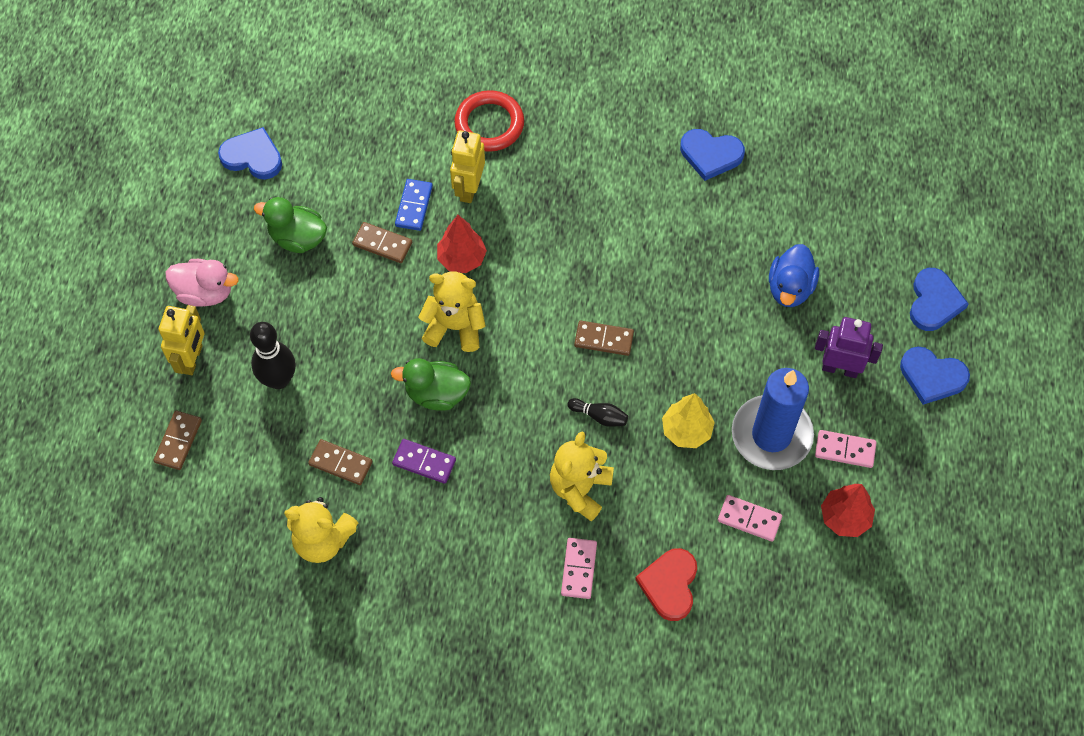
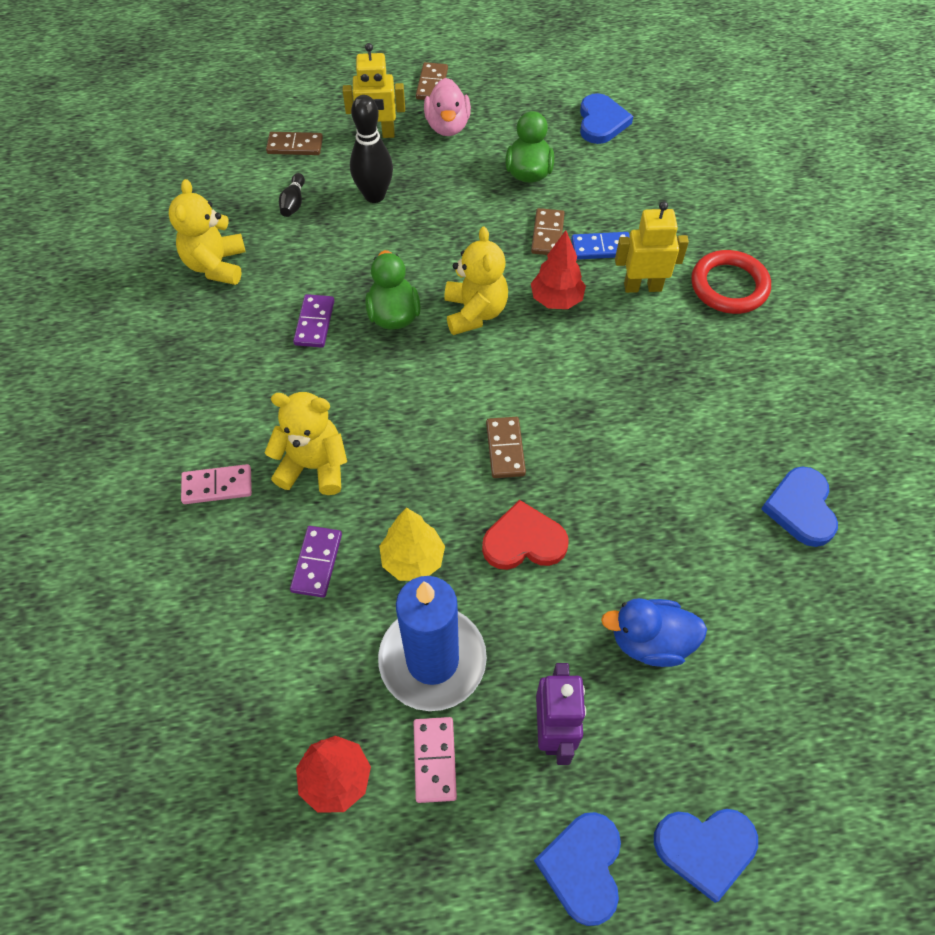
camera: 75 degrees right, 5 degrees down
(340, 463) = (299, 259): brown domino -> brown domino (432, 84)
(599, 416) = (407, 465): black bowling pin -> black bowling pin (293, 203)
(669, 585) = (211, 583): red heart -> red heart (524, 541)
(671, 502) = (316, 562): none -> purple domino
(749, 519) = (311, 656): pink domino -> none

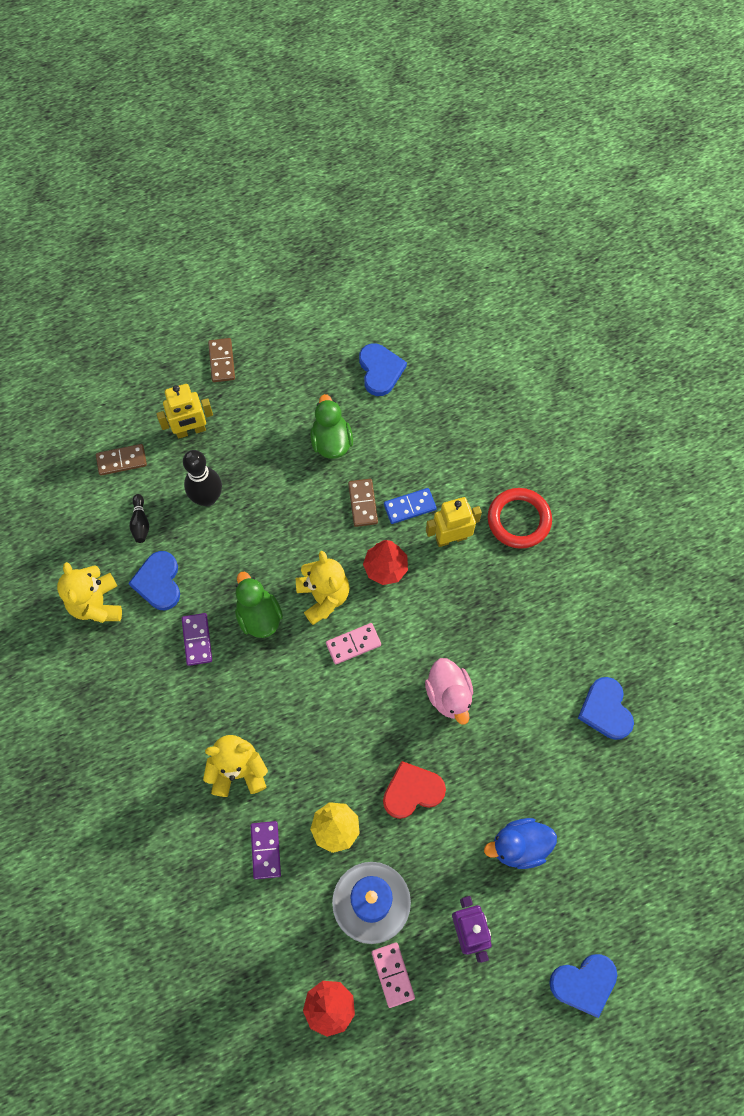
camera: 15 degrees left, 10 degrees up
(217, 486) = (169, 807): pink domino -> pink domino (353, 644)
(447, 126) = (249, 407): pink duck -> pink duck (449, 695)
(505, 449) = (379, 717): brown domino -> none
(582, 867) = (508, 1019): blue heart -> blue heart (158, 582)

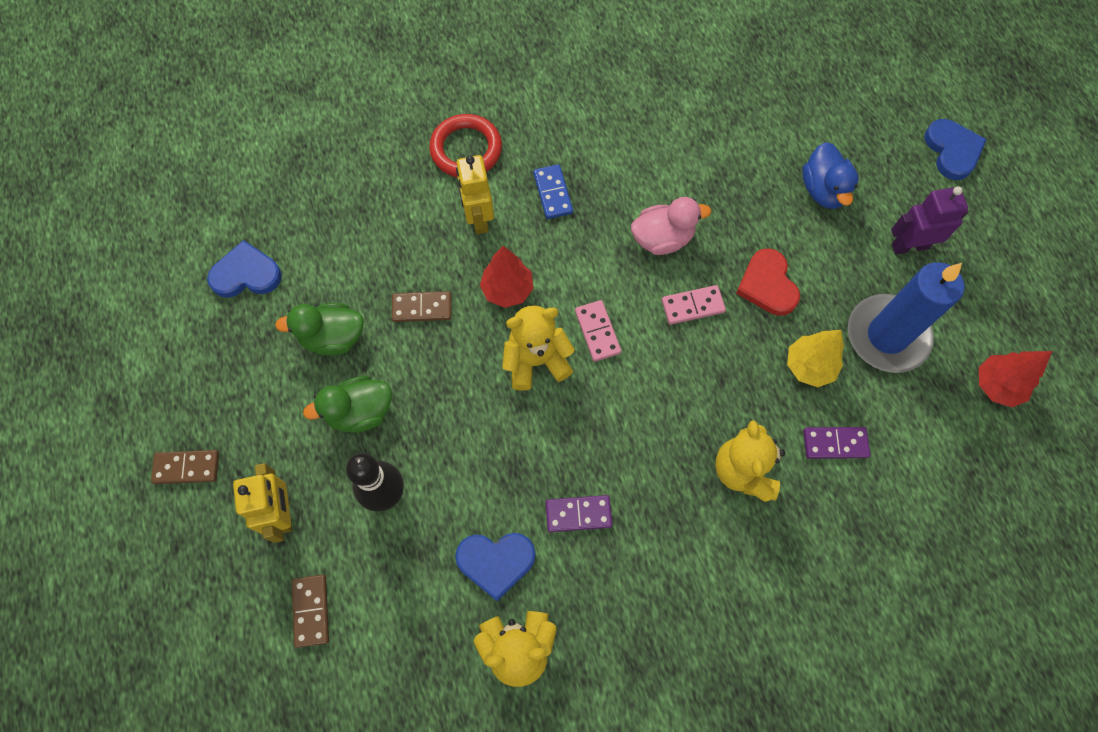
camera: 85 degrees left, 0 degrees up
(140, 523) = (408, 585): black bowling pin -> none
(259, 616) = (553, 437): green duck -> green duck (360, 412)
(392, 974) = (958, 321): pink domino -> pink domino (692, 306)
(409, 507) = (434, 257): blue domino -> blue domino (553, 193)
(605, 710) = (685, 97): blue heart -> none

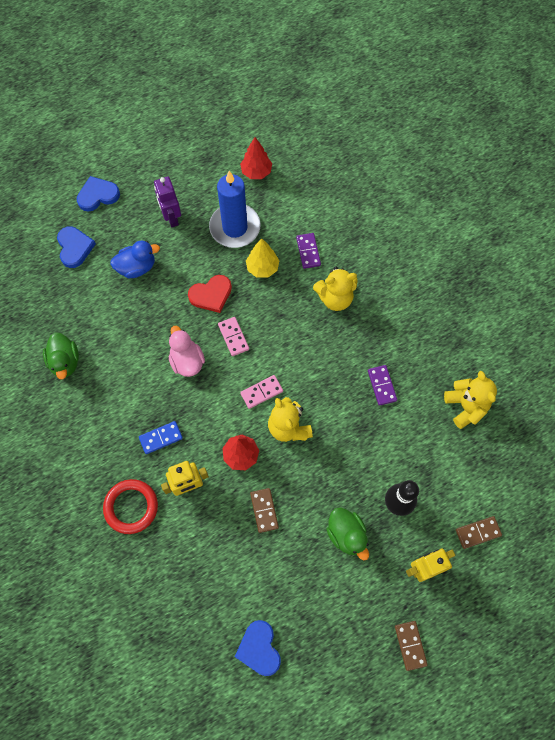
camera: 100 degrees left, 0 degrees up
(333, 337) = (297, 568): green duck -> green duck (65, 362)
(496, 562) = (421, 428): blue heart -> blue heart (74, 248)

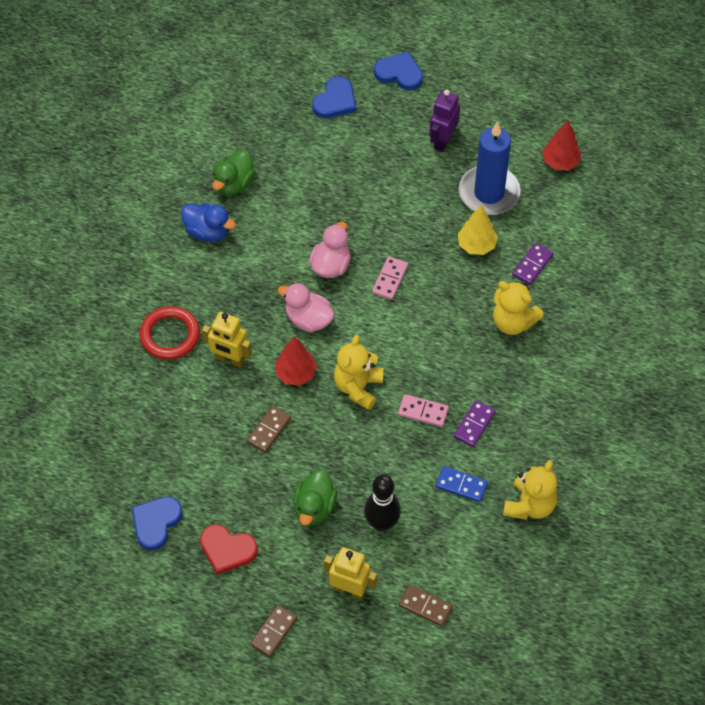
camera: 45 degrees right, 10 degrees down
(137, 267) = (369, 158): blue duck -> blue duck (208, 231)
(161, 438) = (247, 305): blue domino -> blue domino (461, 485)
(210, 411) = (308, 319): none -> pink duck
(211, 295) = (408, 230): red heart -> red heart (227, 550)
(261, 392) = (365, 341): pink domino -> pink domino (423, 411)

